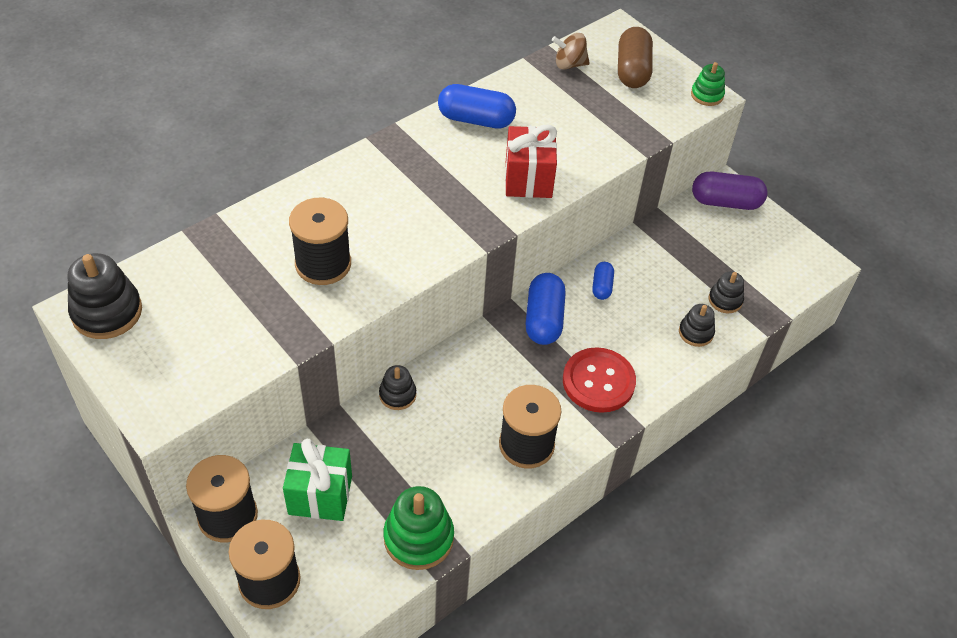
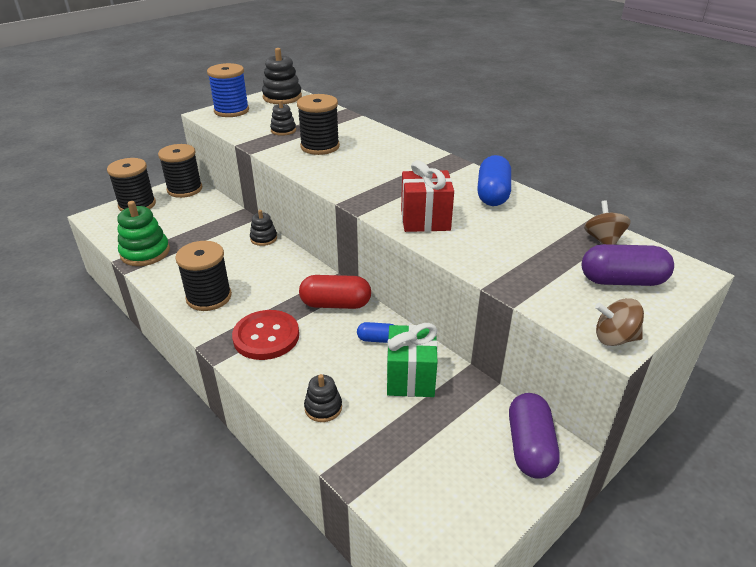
camera: 90 degrees right, 15 degrees down
(151, 381) = (231, 111): none -> blue spool
(320, 495) = (190, 216): green gift -> green gift (410, 378)
(544, 319) = (335, 304): blue capsule -> red capsule
(632, 70) = (622, 281): brown capsule -> purple capsule
(707, 95) = (614, 338): green stacking toy -> brown spinning top
(725, 300) = (370, 436): black stacking toy -> black stacking toy (283, 130)

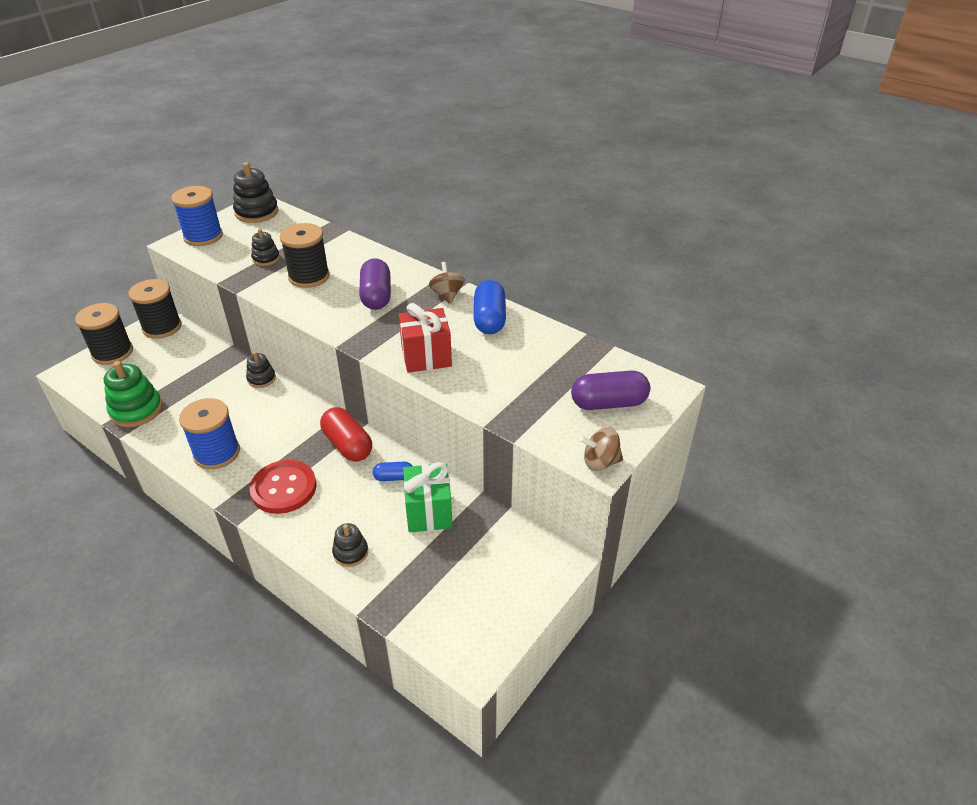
camera: 10 degrees left, 5 degrees up
(209, 297) = (217, 453): black spool -> blue spool
(335, 304) = (347, 445): red capsule -> red capsule turned 60 degrees clockwise
(530, 447) = (540, 562): purple capsule -> purple capsule (376, 296)
(603, 240) = (593, 361): brown spinning top -> brown spinning top (447, 295)

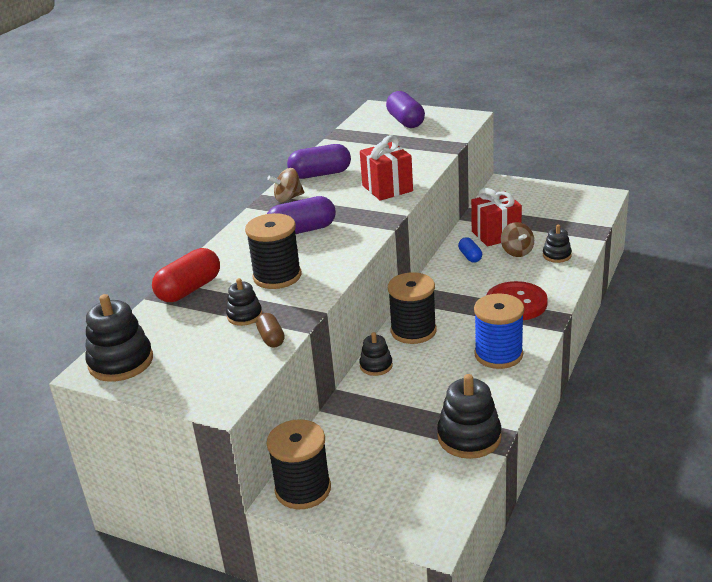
camera: 100 degrees left, 10 degrees down
(112, 352) = (374, 513): black spool -> black spool (413, 331)
(136, 410) = (469, 437): green stacking toy -> black stacking toy
(203, 236) = (196, 385): blue spool -> none
(225, 267) = (271, 338): none -> brown capsule
(347, 445) = (446, 287): red capsule -> red capsule (189, 289)
(429, 512) = (496, 234): green gift -> red gift
(489, 319) = (320, 174): blue capsule -> purple capsule
(600, 462) = (466, 117): brown spinning top -> brown spinning top (517, 252)

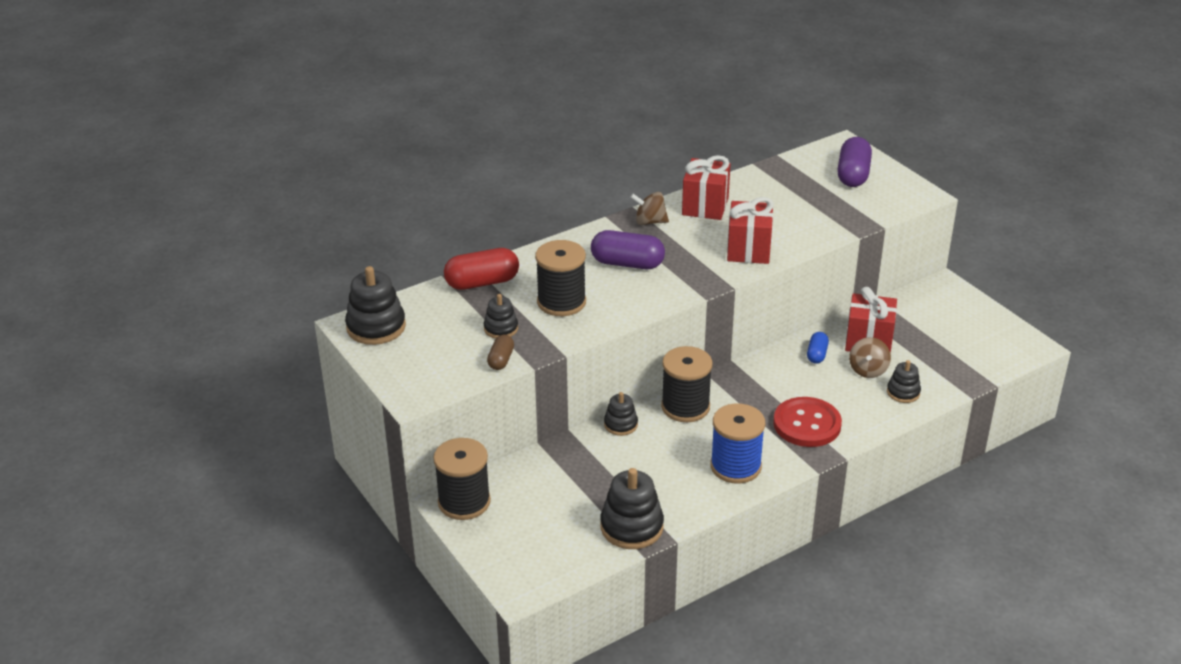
camera: 30 degrees right, 5 degrees up
(320, 174) = (705, 206): purple capsule -> red gift

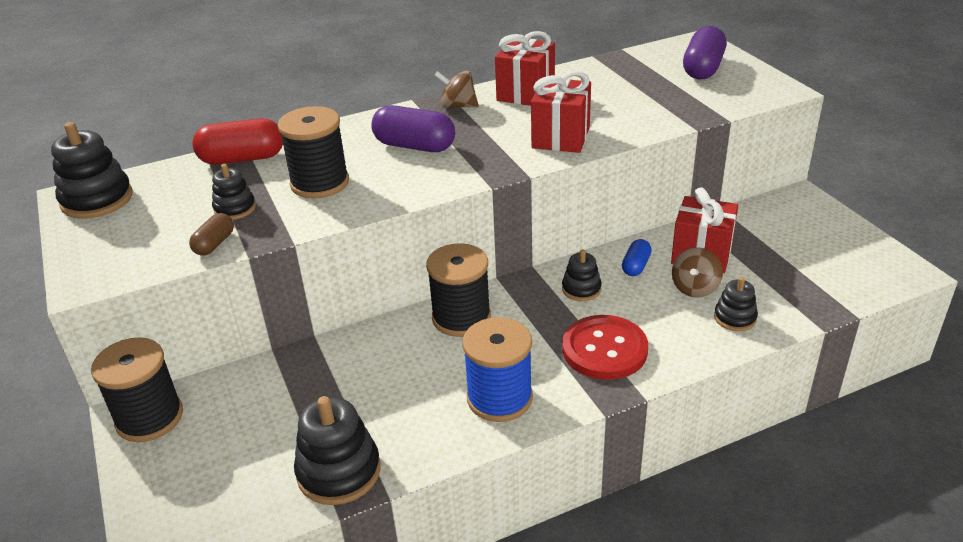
camera: 10 degrees right, 0 degrees up
(621, 424) = (377, 334): black stacking toy -> black stacking toy (581, 289)

